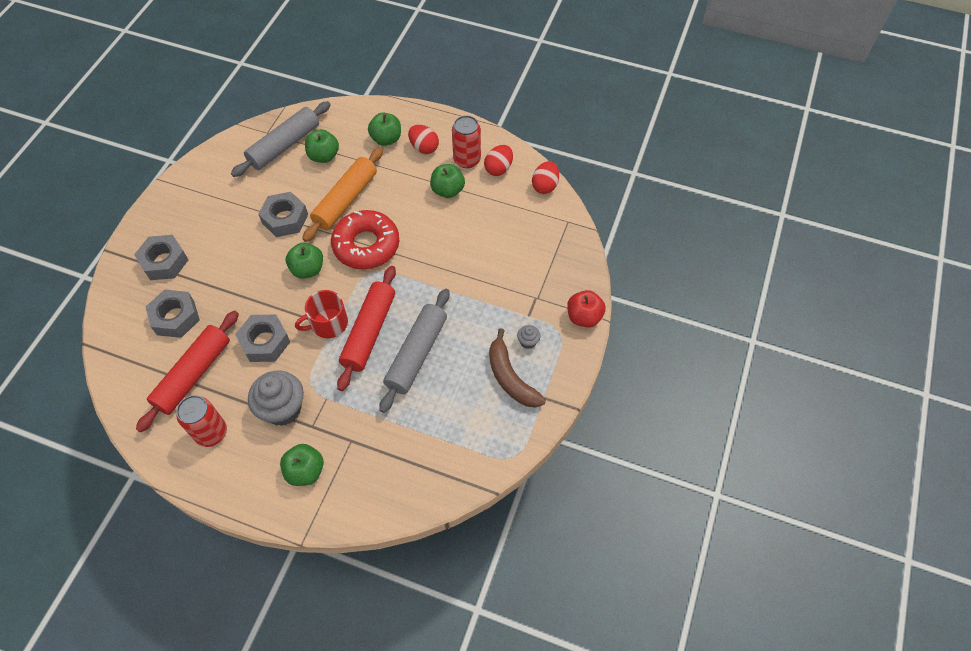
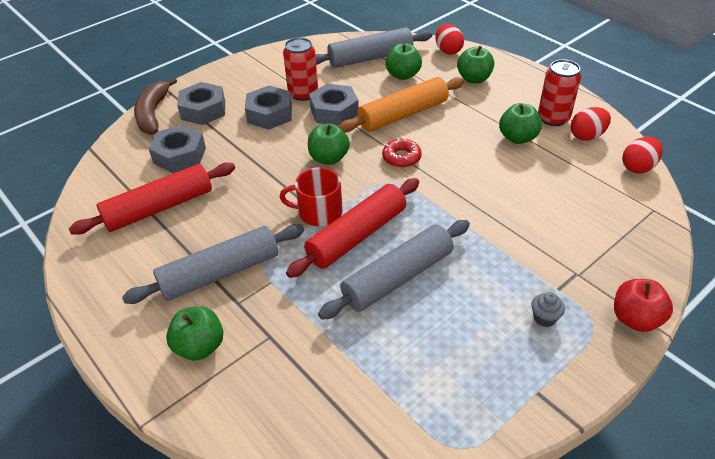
camera: 30 degrees right, 15 degrees down
(211, 433) = (136, 266): red can -> red can (303, 93)
(265, 342) = (245, 205): grey nut -> grey nut (269, 114)
(283, 409) = (220, 273): grey cupcake -> grey rolling pin
(366, 245) = (401, 157): red donut -> red donut, size x0.50
(424, 147) = (510, 96): red egg -> red egg (448, 51)
(510, 377) = (502, 349): brown banana -> brown banana (153, 114)

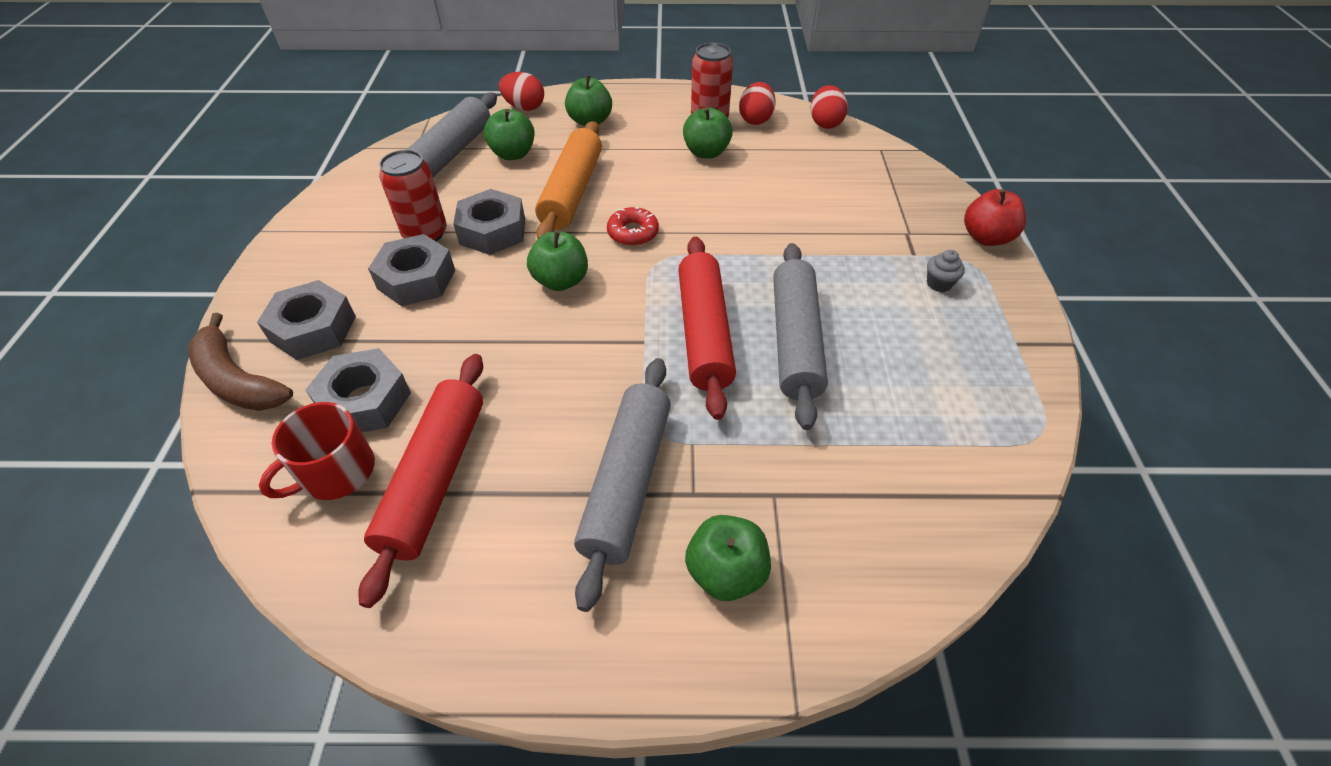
camera: 50 degrees left, 5 degrees up
(319, 212) = (633, 339): red mug -> red mug (336, 472)

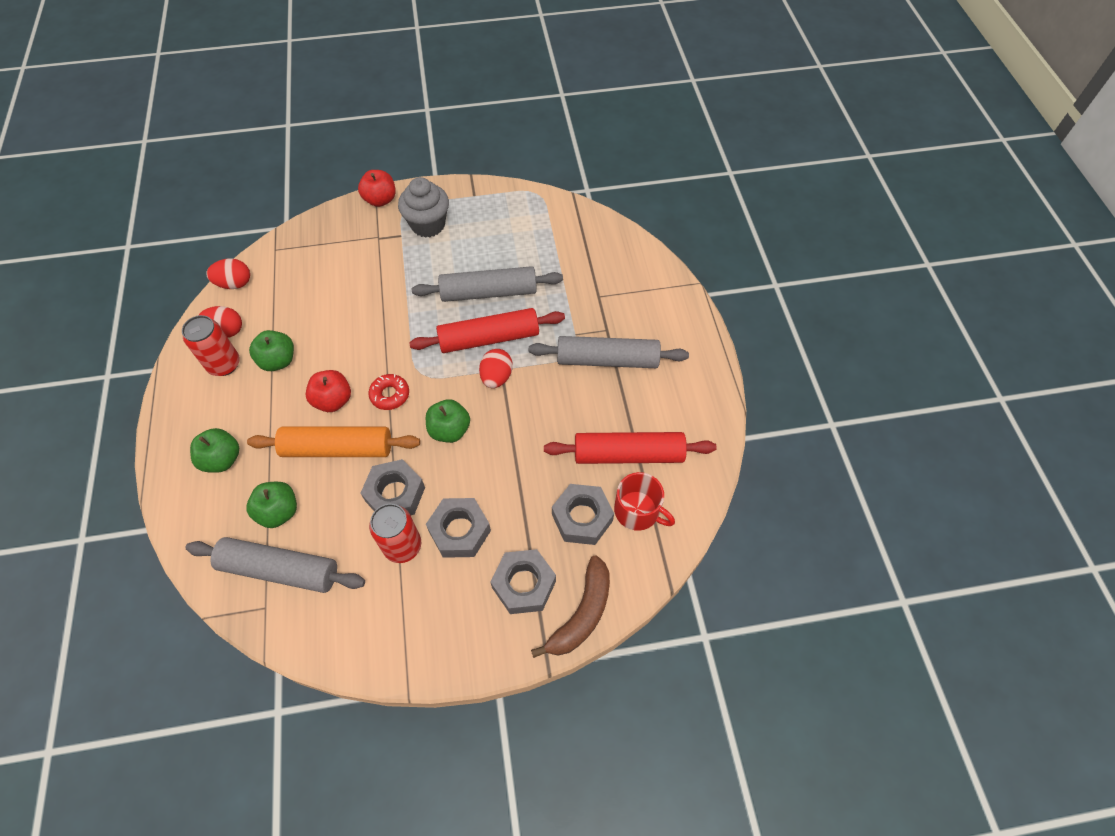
camera: 100 degrees left, 10 degrees up
(524, 107) = (191, 526): red egg -> red egg (496, 377)
(639, 189) = (333, 400): none -> red apple
(726, 572) = (646, 312): green apple -> none
(939, 283) = (428, 225): grey cupcake -> grey cupcake, size x2.22

